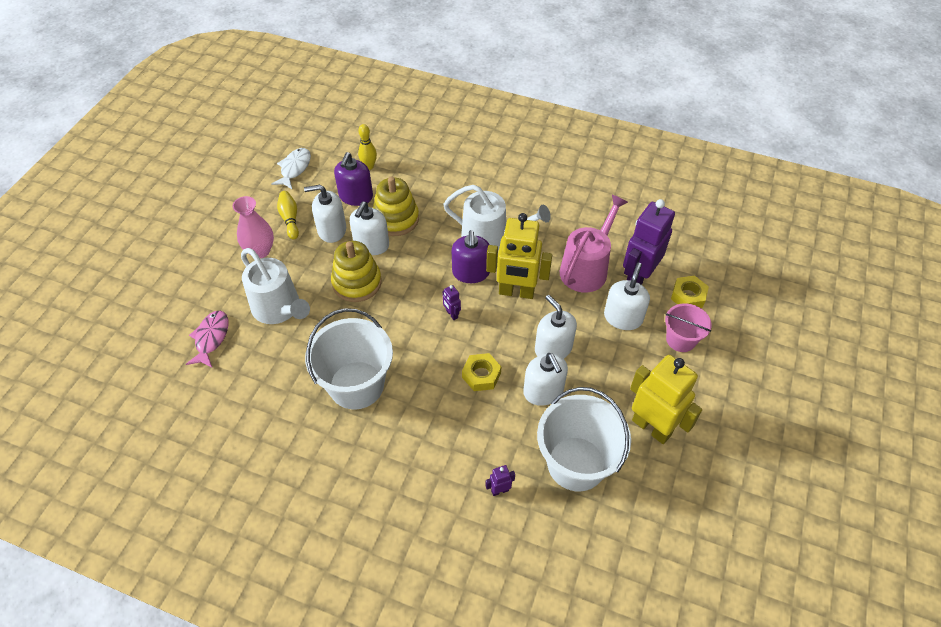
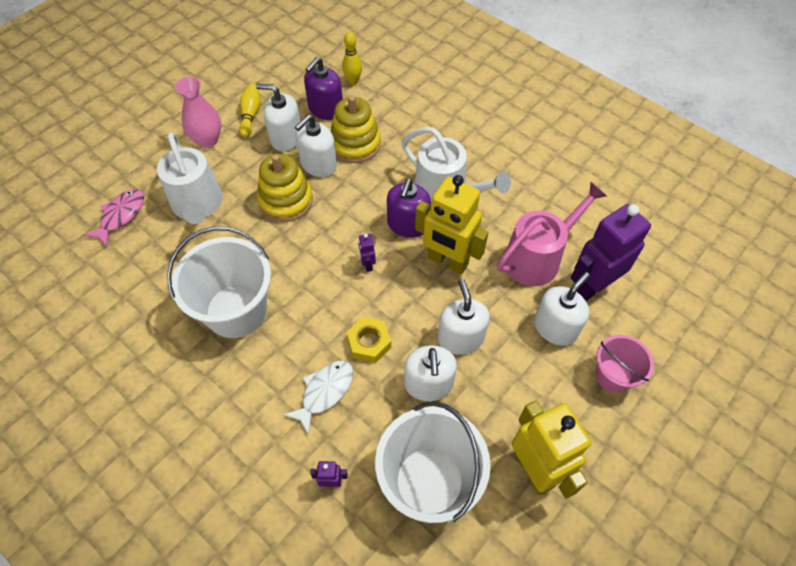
camera: 20 degrees right, 5 degrees up
(294, 168) = (278, 64): white fish -> white fish (324, 392)
(688, 296) = (643, 326): yellow nut -> none

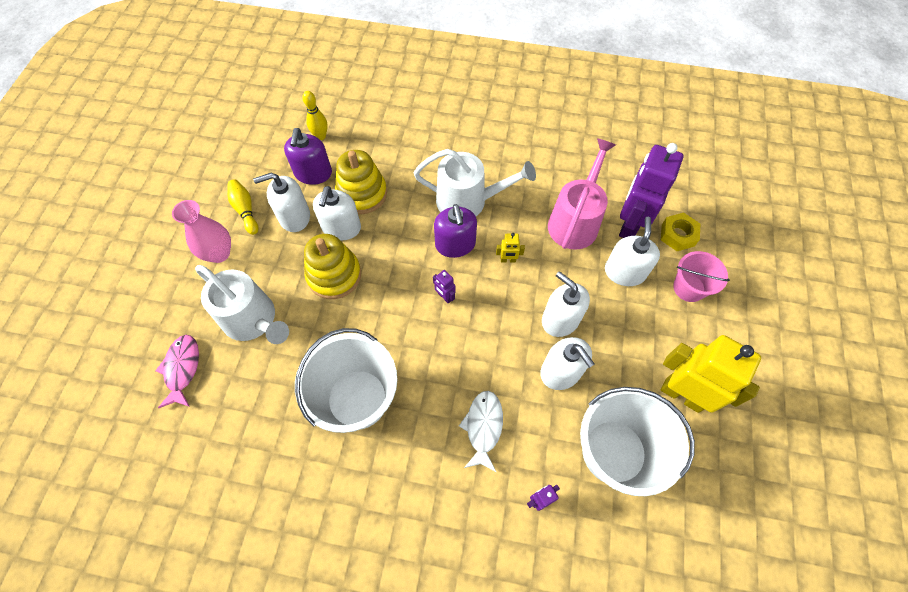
camera: 30 degrees left, 5 degrees up
(369, 343) = (491, 364): yellow nut -> yellow nut (677, 235)
(447, 261) = (508, 260): yellow robot -> yellow robot, size x0.41

